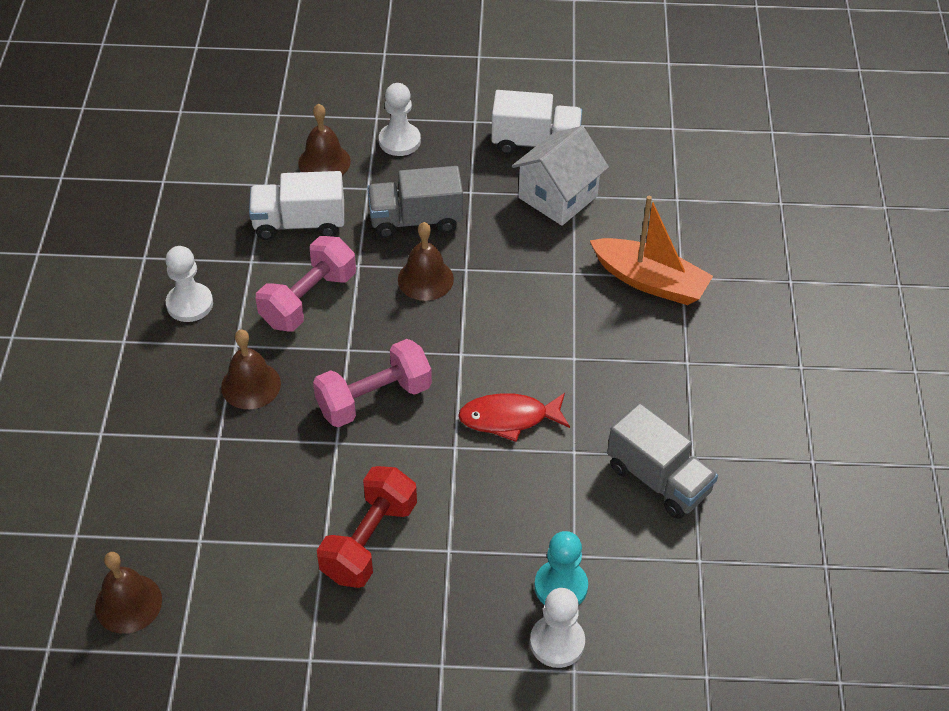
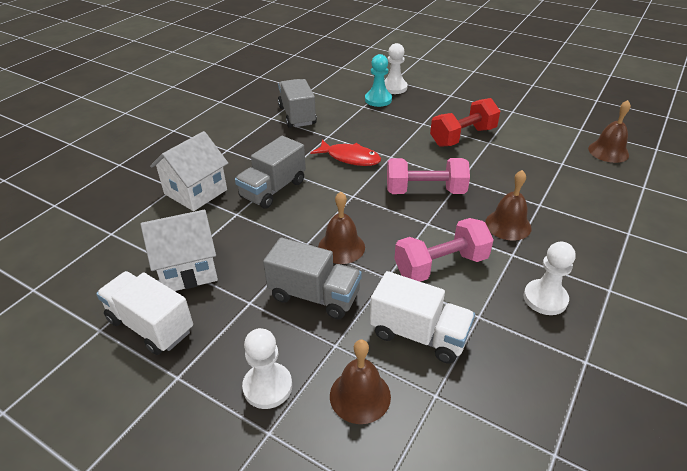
camera: 150 degrees left, 10 degrees down
(564, 323) = (273, 189): none -> grey truck
(650, 281) = (195, 192): orange boat -> white house

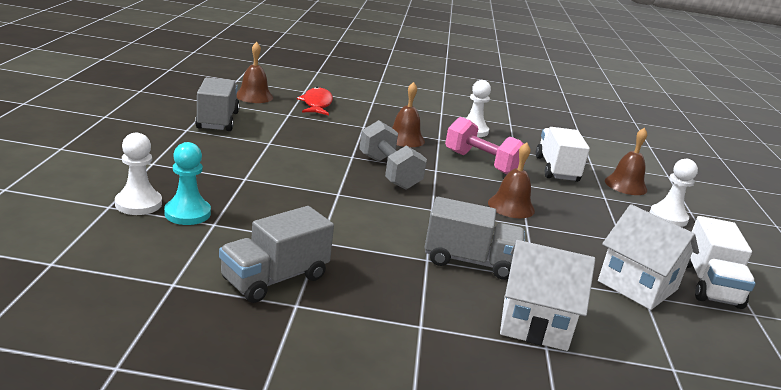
camera: 120 degrees left, 15 degrees down
(314, 295) = (577, 211): grey truck -> grey truck (217, 120)
(350, 158) = (362, 218): red fish -> red fish (317, 104)
(425, 191) = (389, 172): pink dumbbell -> grey dumbbell
(463, 137) = (266, 155): red dumbbell -> none

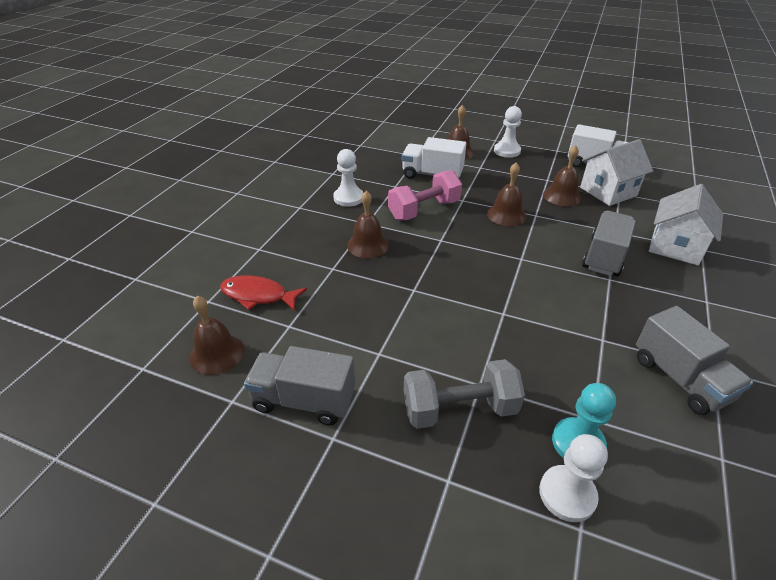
camera: 70 degrees left, 15 degrees up
(389, 172) = (450, 270): grey dumbbell -> grey dumbbell (459, 409)
(588, 246) = (562, 196): none -> brown bell

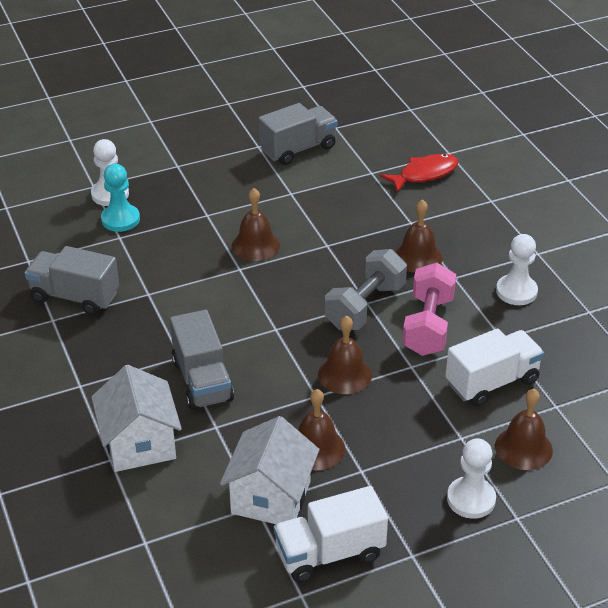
camera: 135 degrees right, 0 degrees up
(217, 353) = (385, 136): brown bell -> brown bell (255, 245)
(459, 409) = (205, 195): grey dumbbell -> grey dumbbell (365, 306)

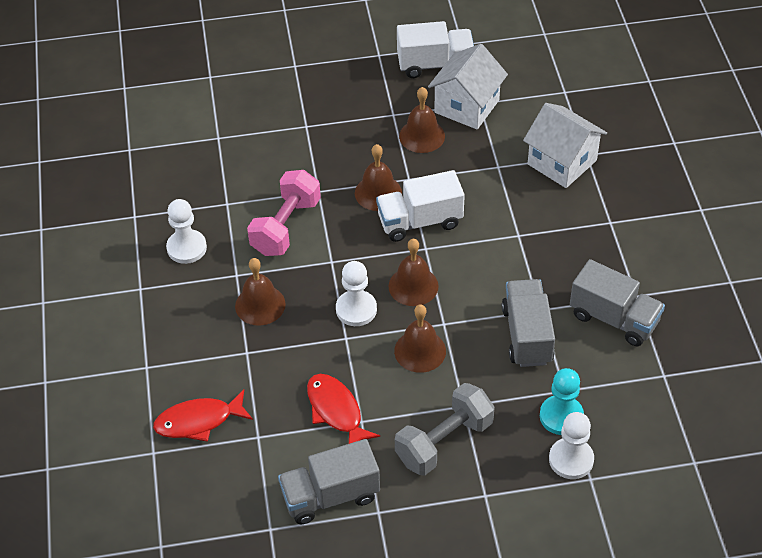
camera: 165 degrees left, 10 degrees up
(140, 444) = (562, 162): white house -> white house turned 45 degrees counterclockwise
(202, 380) = (502, 208): grey truck -> grey truck (527, 335)
(314, 196) = (336, 411): none -> red fish
(365, 306) = (334, 257): grey dumbbell -> grey dumbbell (444, 441)
(471, 499) = (321, 82): white pawn -> white pawn (356, 309)
(492, 382) = (258, 165): white truck -> white truck (420, 221)
(523, 448) = (262, 110): brown bell -> brown bell (413, 286)

